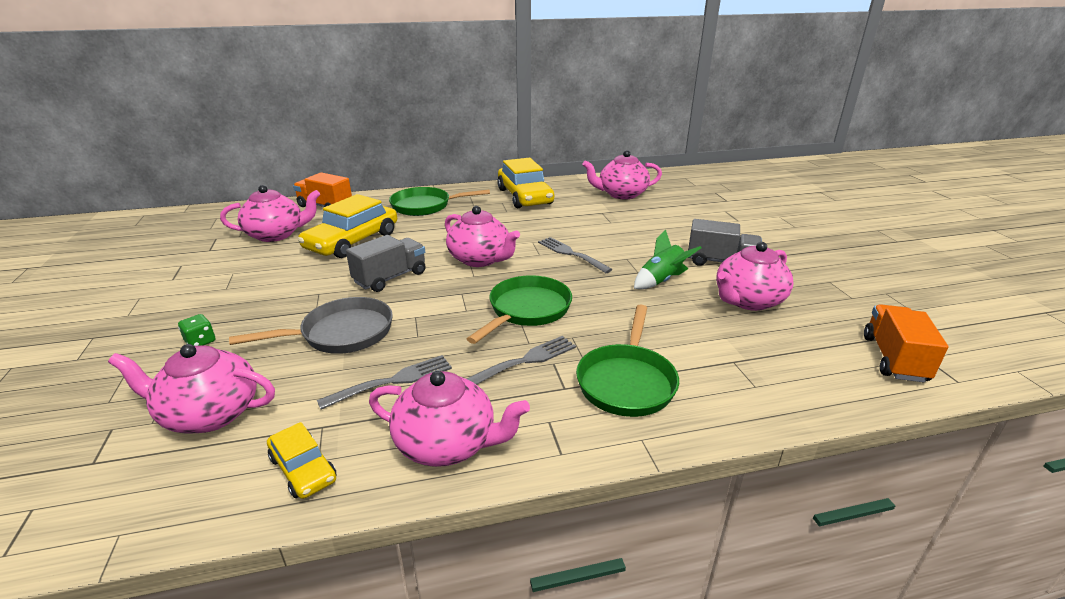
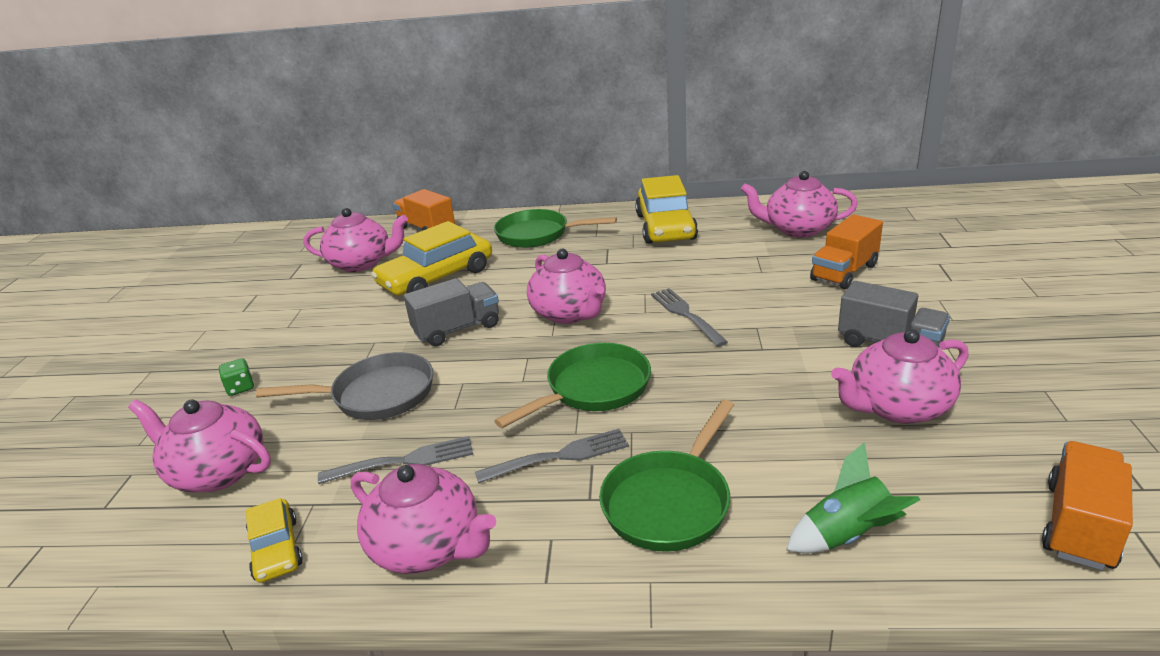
camera: 20 degrees right, 0 degrees up
(661, 280) = (788, 364): green rocket -> green rocket (847, 535)
(667, 220) = (844, 272): none -> orange truck

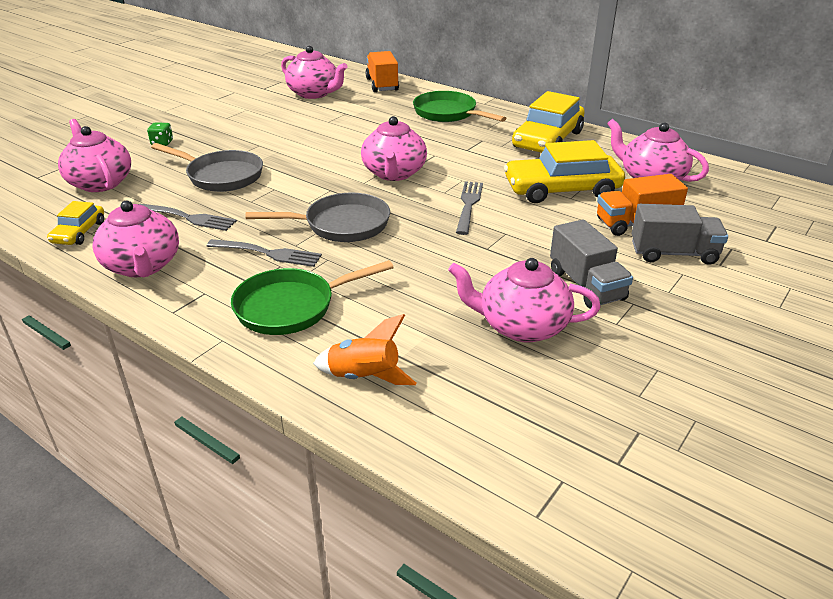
camera: 30 degrees right, 5 degrees up
(436, 277) = (345, 119): yellow car -> yellow car (562, 189)
(457, 329) = (314, 156): grey truck -> grey truck (673, 253)
(593, 389) = (341, 225): green pan -> grey pan
(847, 535) = (364, 377): green rocket -> orange rocket
(1079, 525) = (527, 455): orange truck -> none

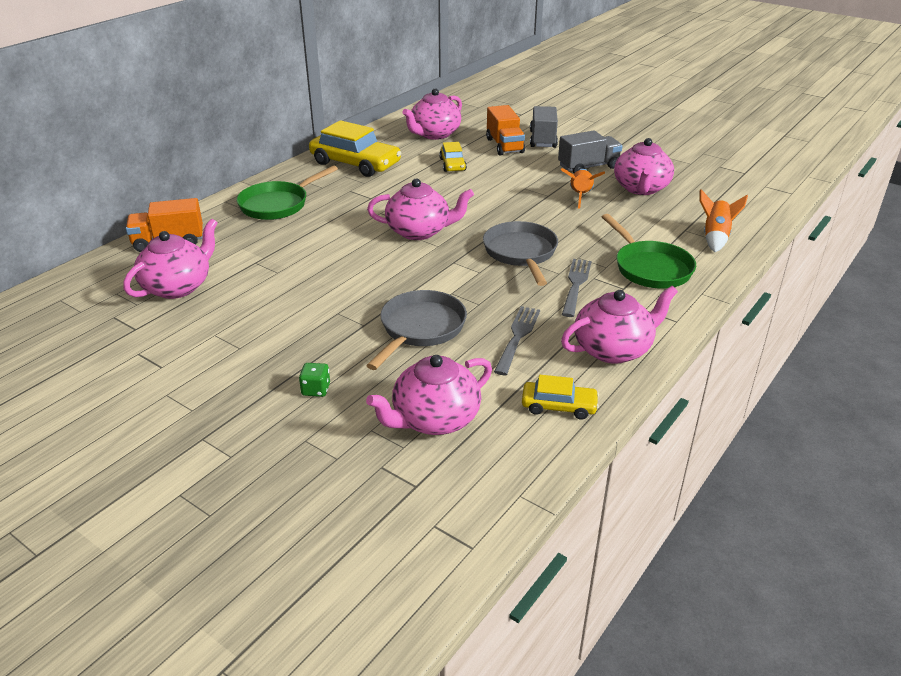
camera: 90 degrees left, 0 degrees up
(469, 205) = (481, 200): grey fork -> none
(487, 271) = (580, 196): none -> orange rocket
(562, 189) = (452, 164): yellow car -> yellow car, size x0.52

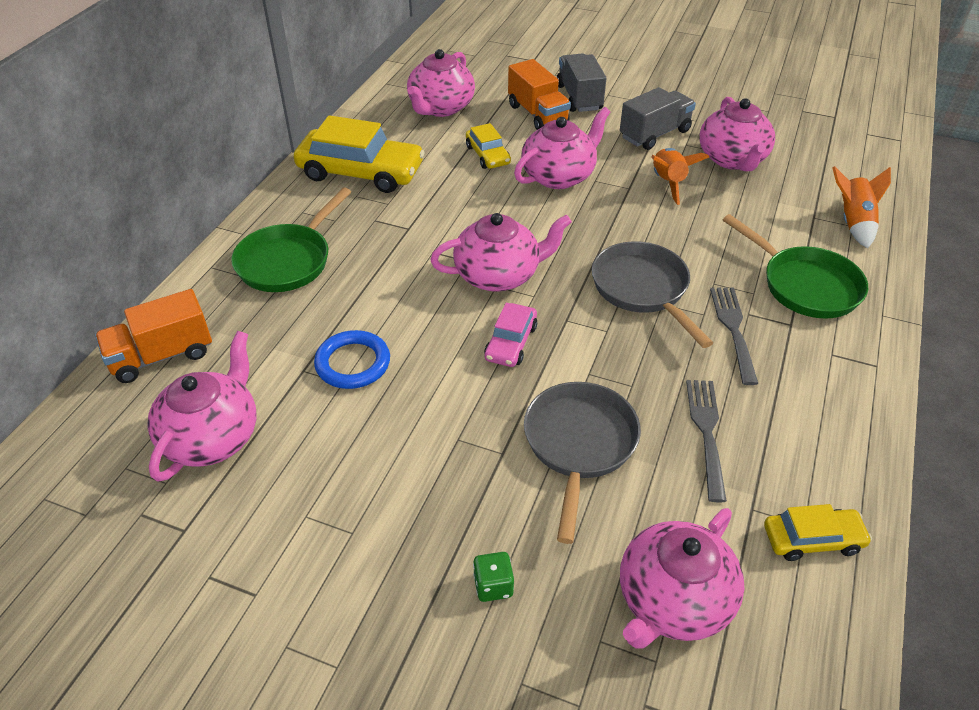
camera: 15 degrees left, 10 degrees up
(290, 263) = (353, 363): none -> blue ring
(405, 268) = (511, 342): none -> pink car
(613, 349) = (829, 428): pink teapot -> pink teapot (559, 176)

